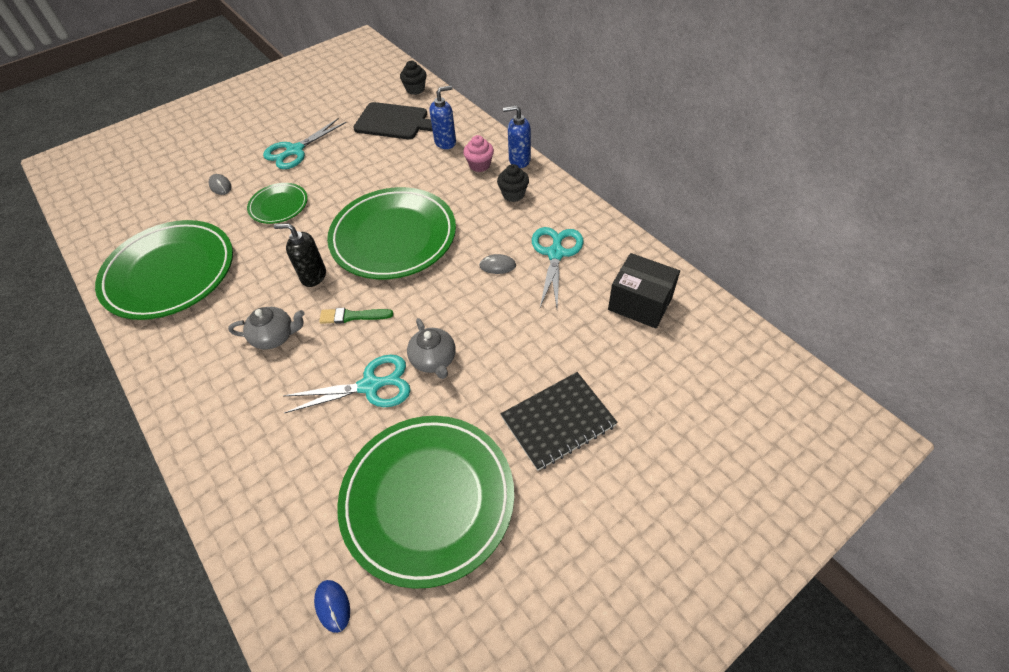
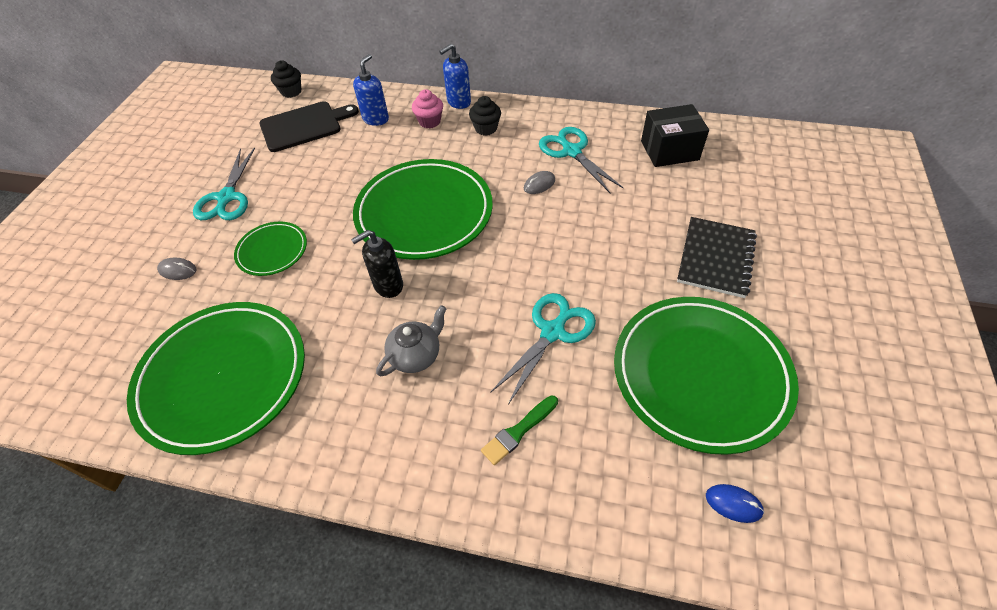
camera: 40 degrees left, 0 degrees up
(353, 316) = (468, 292): green brush -> green brush (518, 431)
(434, 360) = (578, 279): grey teapot -> none

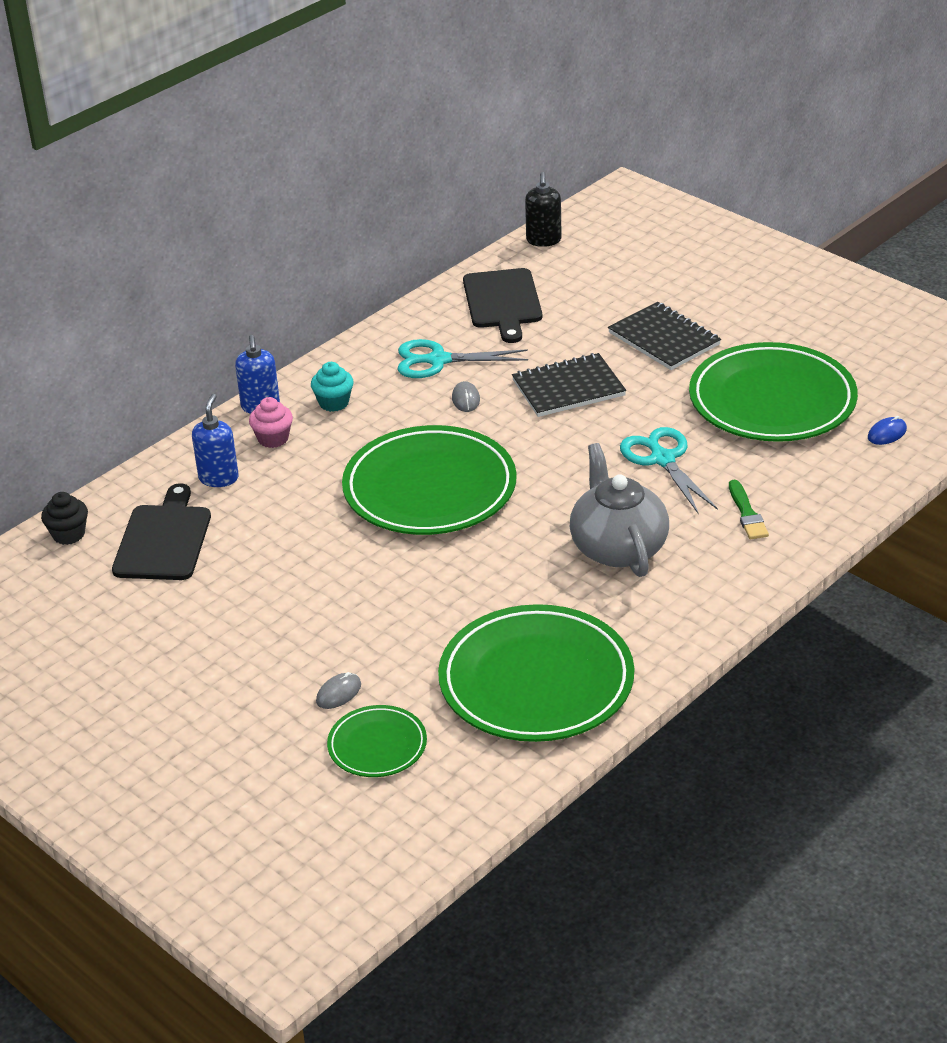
camera: 60 degrees left, 15 degrees down
(227, 197) = (242, 632): turquoise scissors -> none
(272, 251) = (379, 612): green plate -> green plate (377, 745)
(376, 119) = (218, 478): blue soap dispenser -> blue soap dispenser turned 45 degrees clockwise
(388, 285) = (513, 542): black soap dispenser -> black soap dispenser (543, 240)
(416, 355) = (618, 547): grey teapot -> grey teapot, size x1.70
(486, 128) = (334, 403): black cupcake -> turquoise cupcake
(599, 231) = (568, 388): none -> black notebook
(669, 150) = (503, 302): black box -> black cutting board

